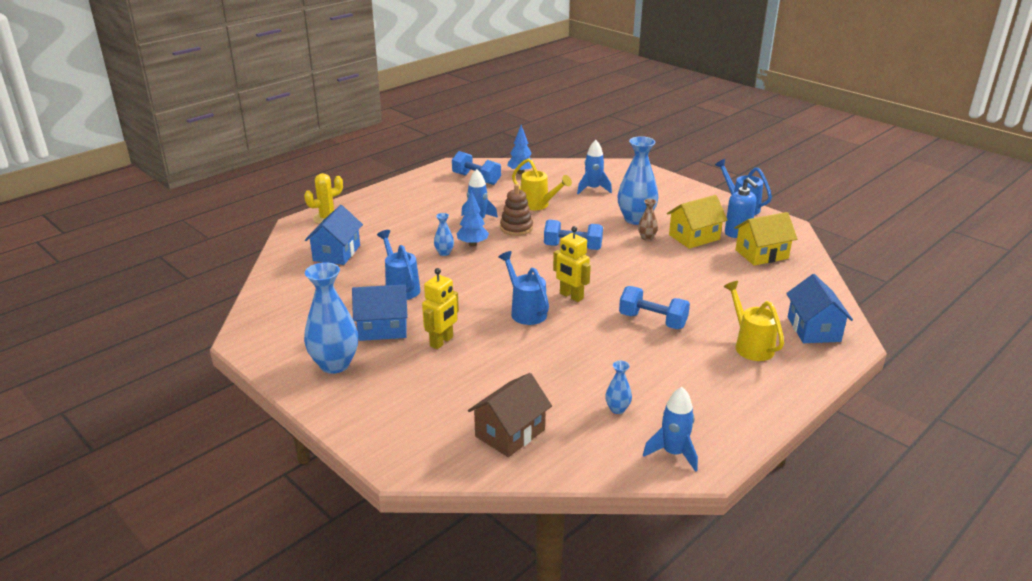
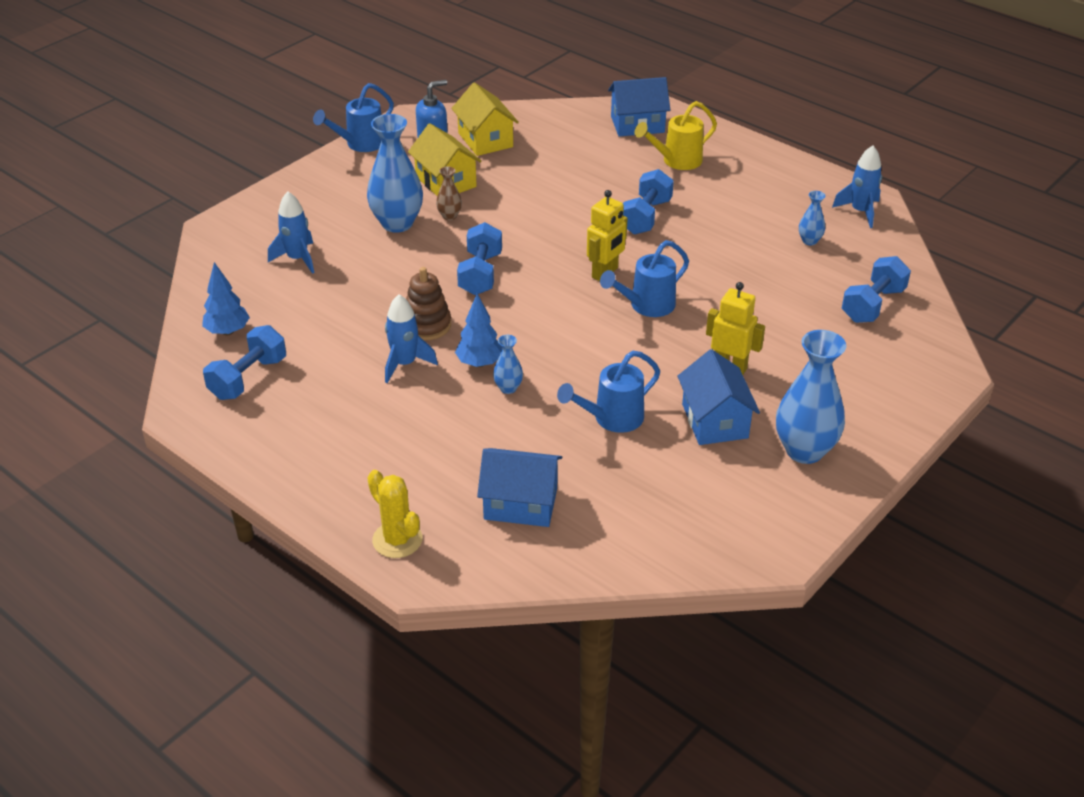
camera: 95 degrees left, 10 degrees up
(510, 433) = (873, 305): brown house -> blue dumbbell
(538, 205) = (351, 308): yellow watering can -> none

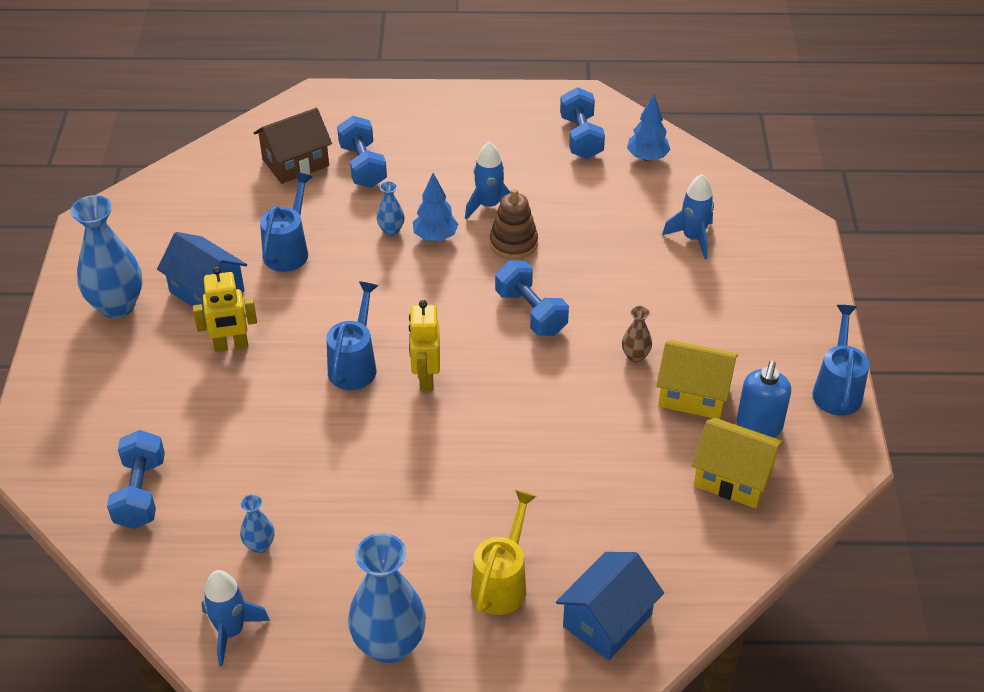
camera: 140 degrees right, 5 degrees up
(397, 223) = (667, 320): blue vase -> blue vase (389, 645)
(397, 540) = (350, 105): yellow cactus -> none
(520, 504) = (295, 162): blue house -> brown house
(646, 217) = (455, 472): blue dumbbell -> blue dumbbell (363, 166)

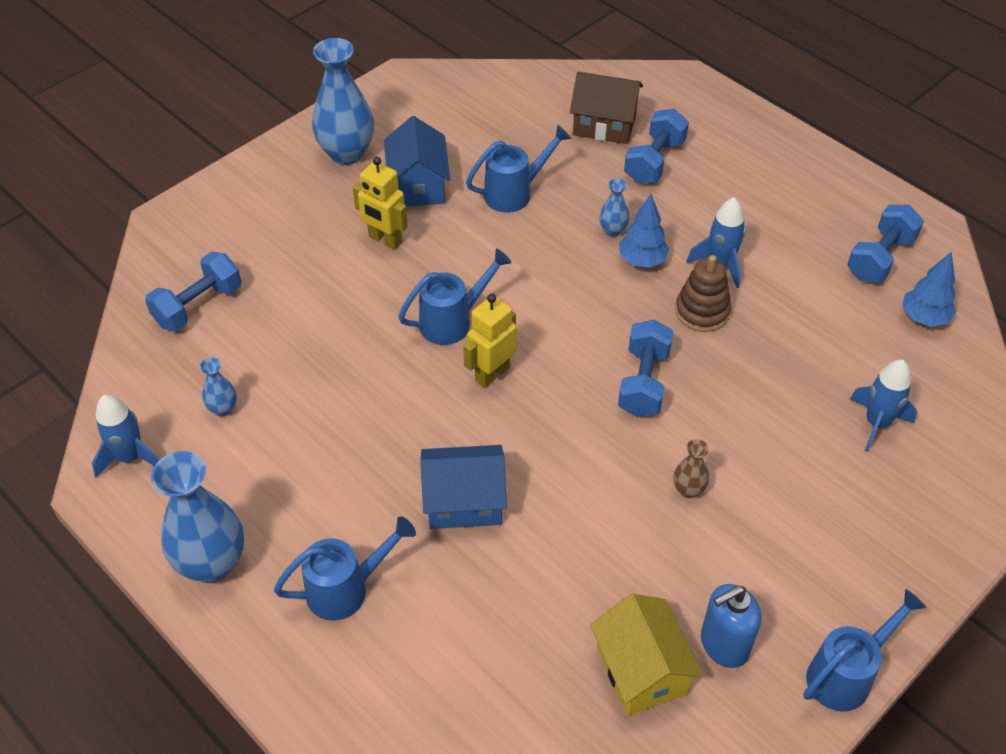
camera: 45 degrees right, 5 degrees up
(502, 583) = (345, 589): yellow watering can -> blue watering can
(607, 620) = (385, 695): blue house -> blue house (464, 501)
(693, 394) = (698, 566): yellow house -> none

